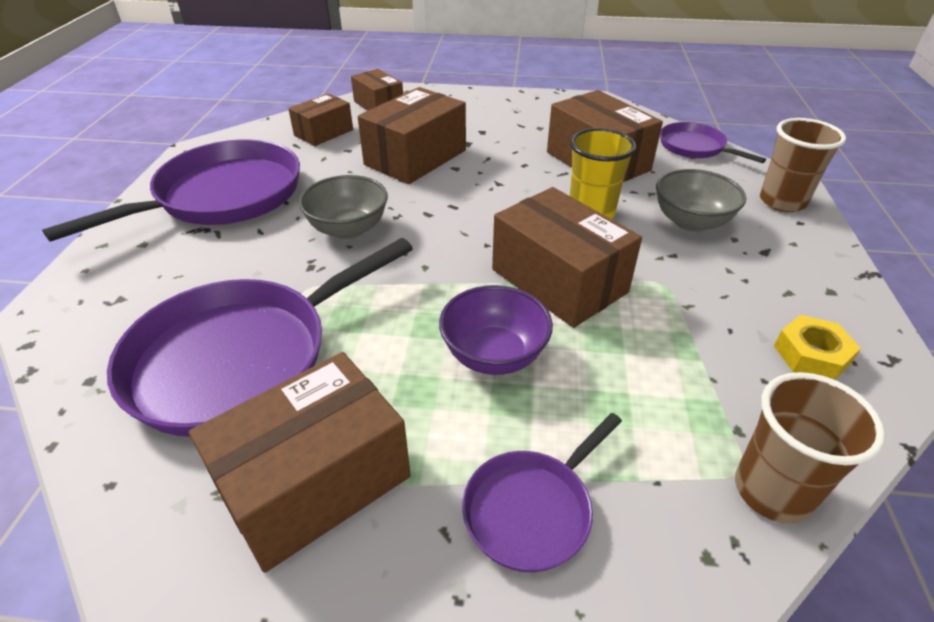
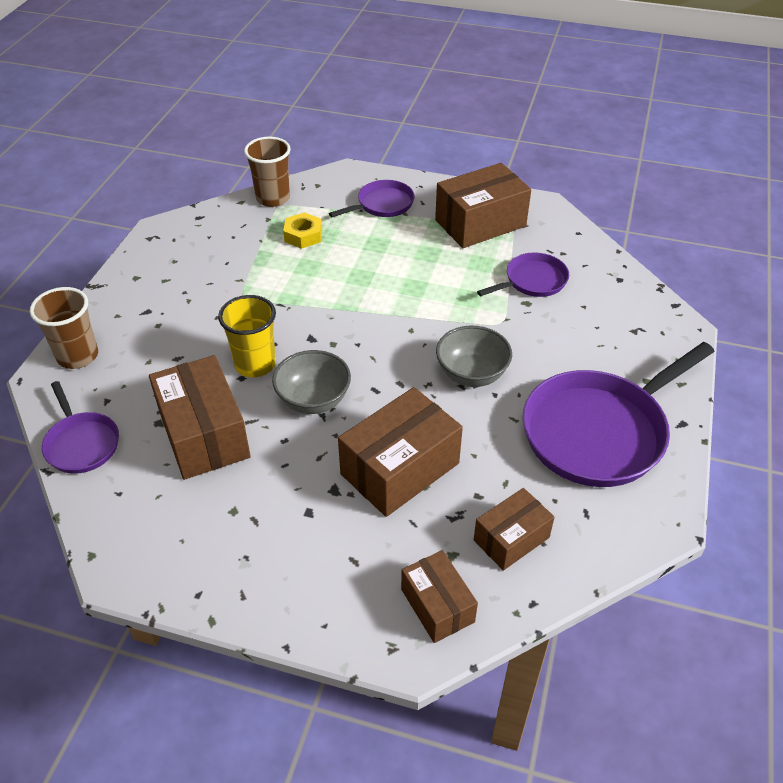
camera: 170 degrees left, 5 degrees up
(241, 358) = (532, 281): purple pan -> purple pan, size x0.52
(494, 355) = (379, 265): purple bowl -> none
(559, 280) = (316, 306): brown box -> none
(691, 222) = (177, 345): grey bowl -> grey bowl (313, 400)
(811, 355) = (193, 244): yellow nut -> yellow nut (303, 235)

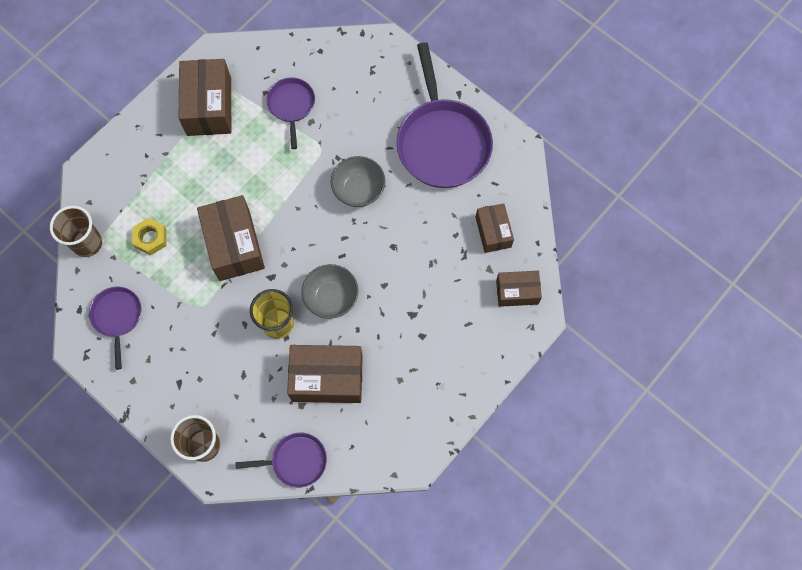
camera: 65 degrees left, 25 degrees up
(382, 204) = (145, 164): purple pan -> purple pan (117, 317)
(400, 469) = (415, 269): brown box -> brown box (234, 245)

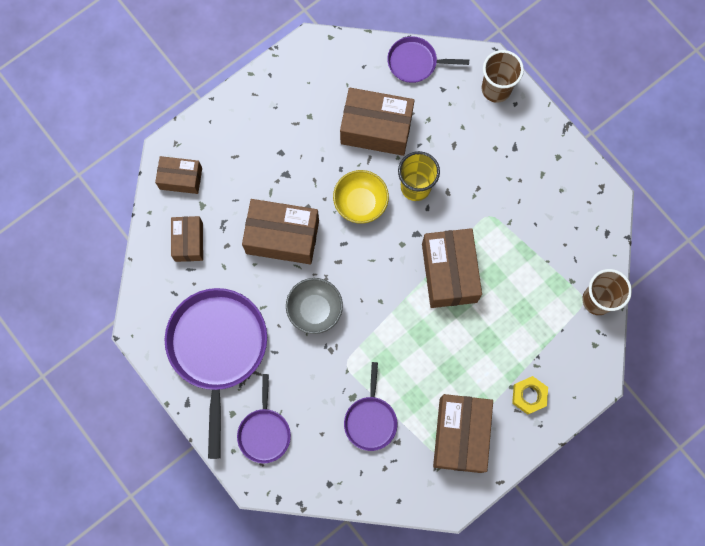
camera: 170 degrees left, 5 degrees up
(117, 317) = (569, 219): purple pan -> purple pan (264, 432)
(150, 238) = (533, 294): yellow nut -> yellow nut (529, 396)
(331, 298) = (360, 203): grey bowl -> yellow bowl
(403, 252) = (282, 236): none -> brown box

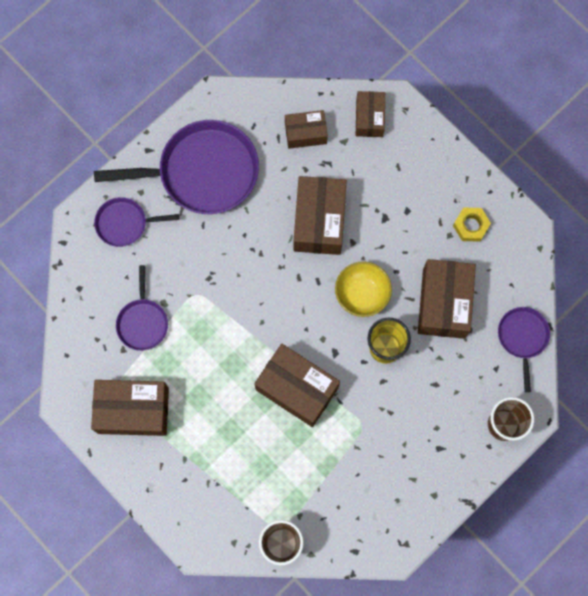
camera: 85 degrees right, 0 degrees up
(315, 310) = (247, 259): grey bowl -> none
(370, 420) = (142, 322): purple pan -> purple pan turned 90 degrees counterclockwise
(449, 273) = (297, 388): brown box -> brown box turned 45 degrees clockwise
(529, 396) = (177, 477): yellow nut -> yellow nut (471, 226)

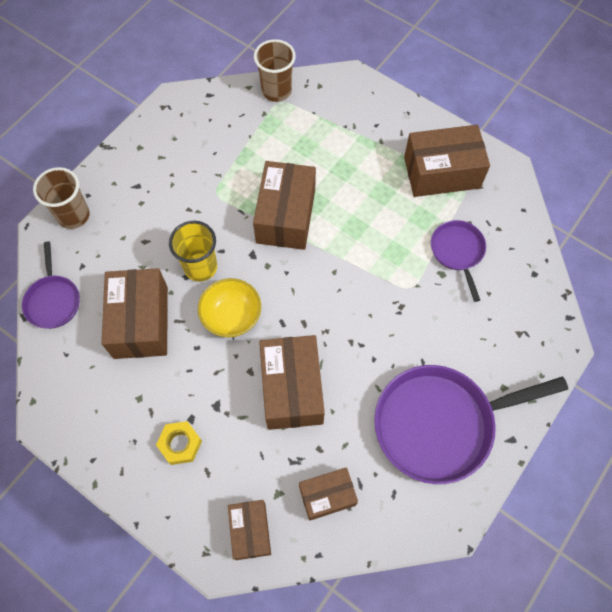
camera: 170 degrees right, 10 degrees down
(125, 223) = (509, 349): purple pan -> none
(297, 388) = (285, 216): brown box -> brown box turned 75 degrees clockwise
(471, 226) = (114, 413): yellow nut -> yellow nut (180, 444)

